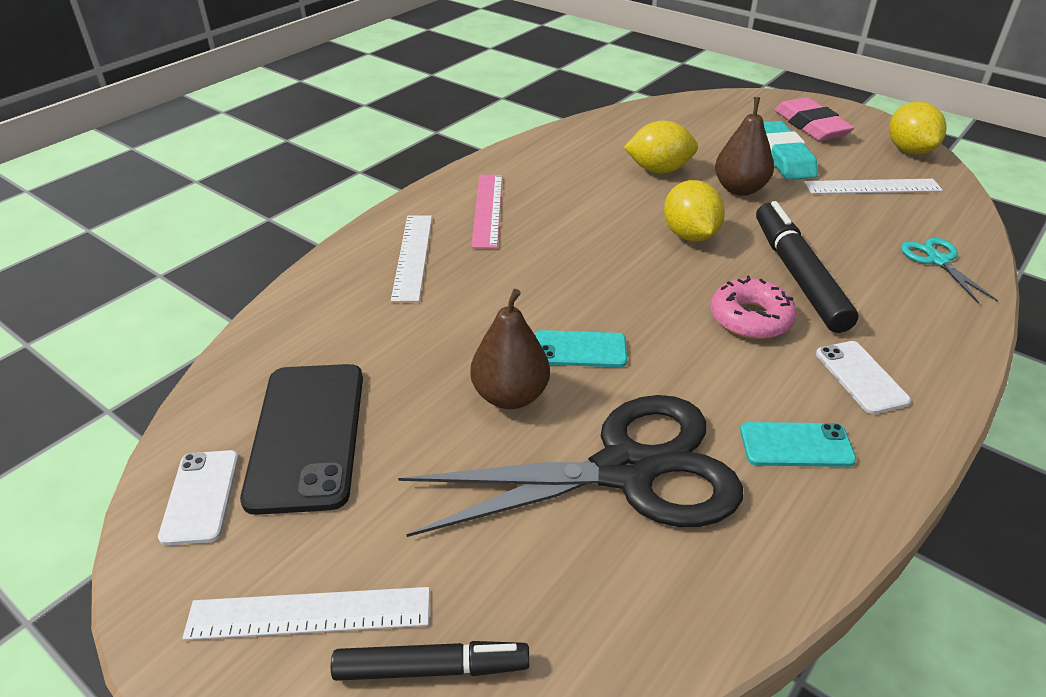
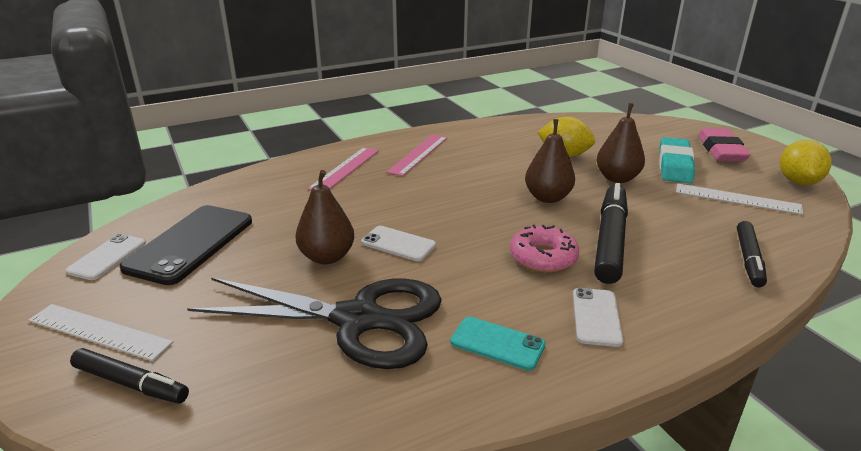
camera: 25 degrees right, 10 degrees down
(412, 256) = (345, 169): white ruler -> pink ruler
(579, 349) = (398, 244): turquoise phone -> white phone
(690, 235) = (547, 198): yellow lemon -> brown pear
(938, 260) = (748, 259): turquoise scissors -> black marker

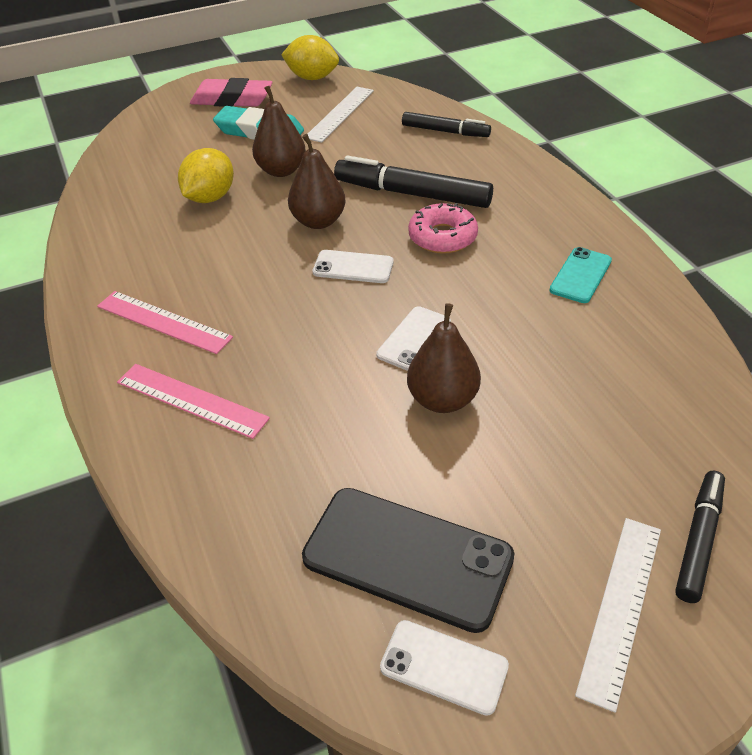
camera: 85 degrees left, 15 degrees up
(357, 320) = (561, 366): black scissors -> none
(596, 317) = (535, 219): white phone -> white phone (353, 267)

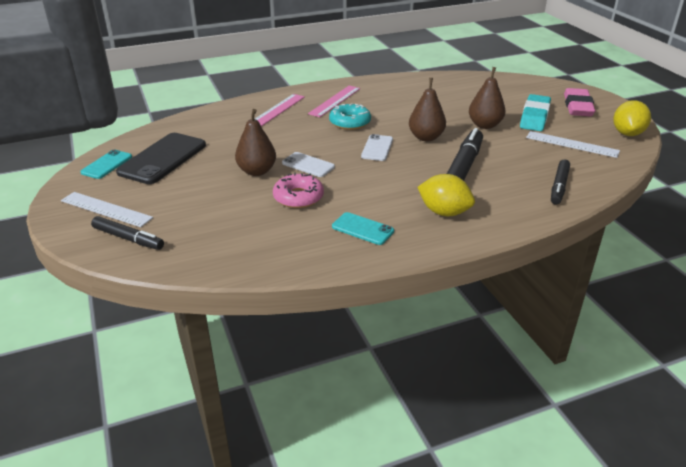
camera: 90 degrees right, 10 degrees down
(210, 197) = (449, 106): yellow lemon -> yellow lemon (444, 212)
(259, 299) = (350, 122): none -> turquoise donut
(442, 237) = (409, 178): pink donut -> pink donut (298, 197)
(444, 667) = (107, 164): white phone -> turquoise phone

